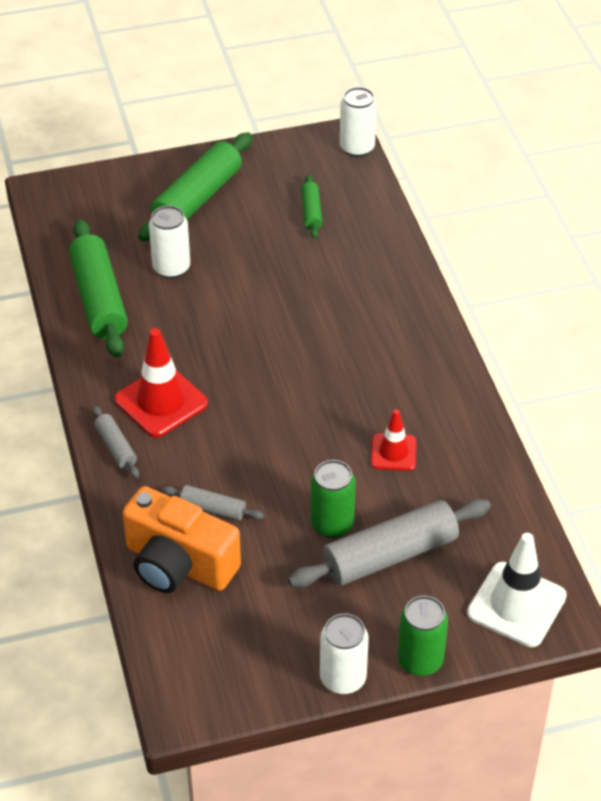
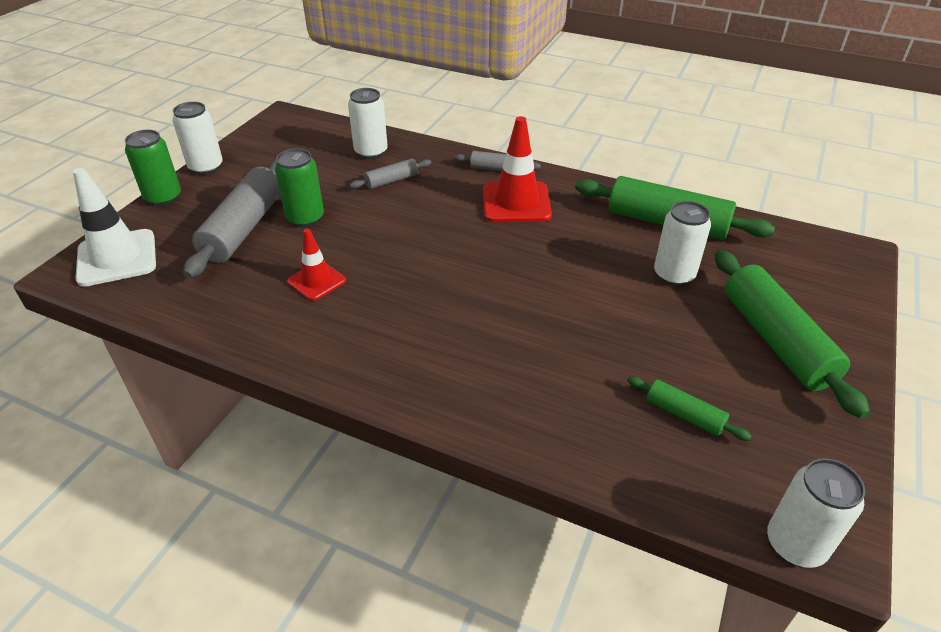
camera: 130 degrees right, 5 degrees down
(178, 564) = (371, 152): orange camera -> white can

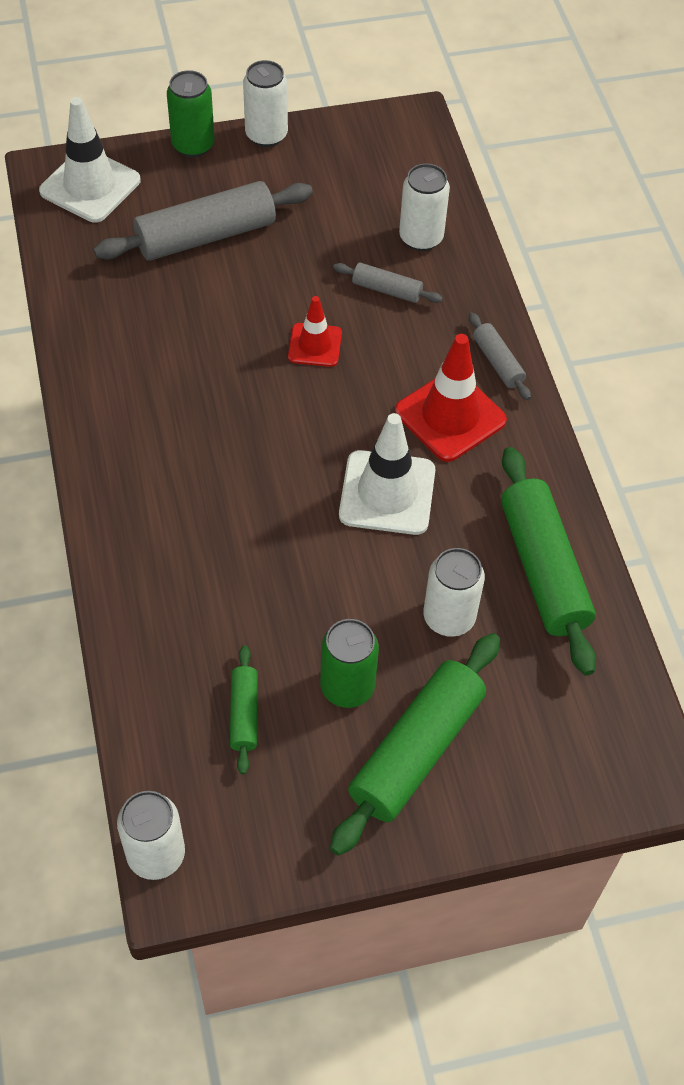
camera: 50 degrees right, 15 degrees up
(305, 218) = (262, 268): green can -> green can (347, 687)
(316, 281) = (184, 342): red traffic cone -> red traffic cone (315, 345)
(549, 253) = (387, 493): none -> white traffic cone

